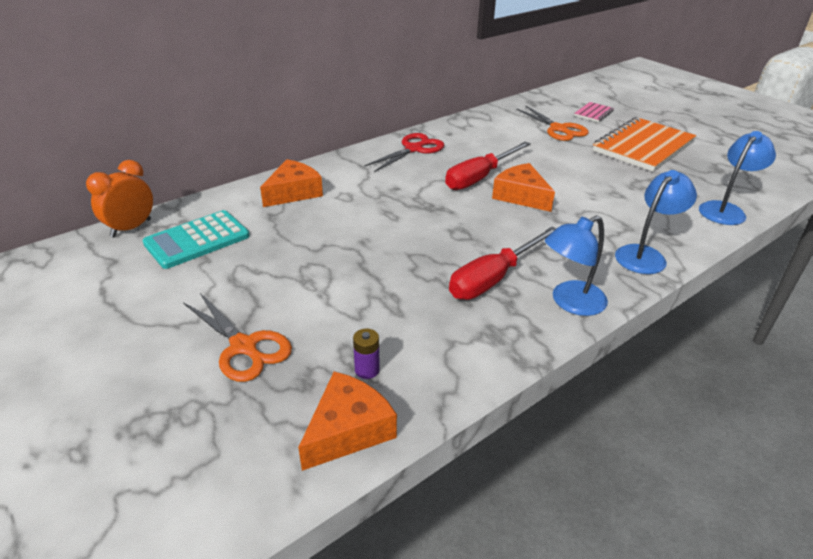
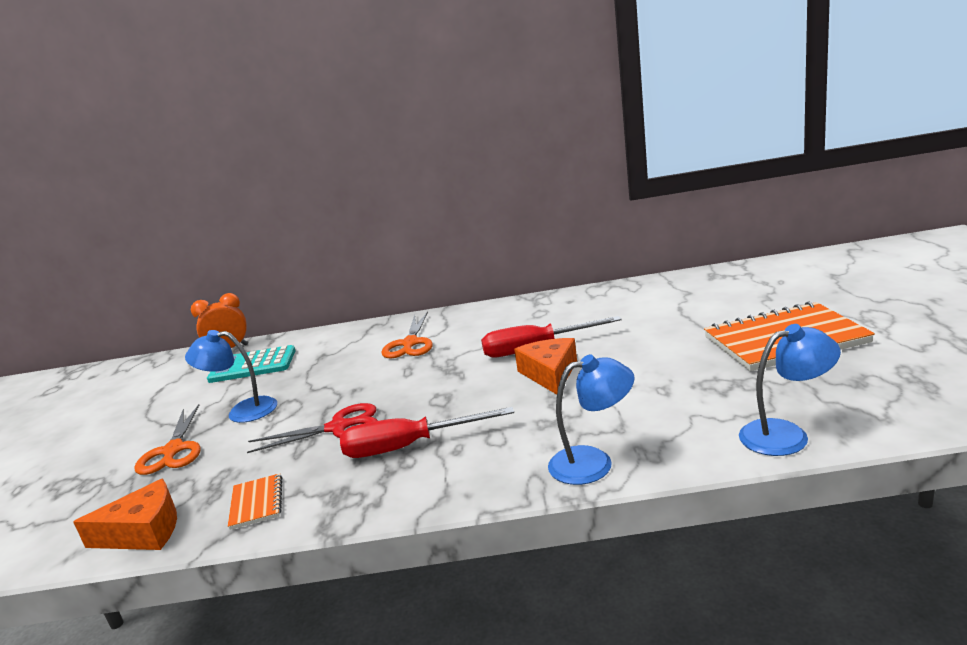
camera: 40 degrees right, 15 degrees down
(294, 192) = (363, 339): orange cheese -> none
(367, 370) = (214, 492): purple battery -> none
(414, 149) = (513, 313): red scissors -> red scissors (338, 427)
(428, 364) = (256, 503): none -> orange notebook
(558, 129) = (700, 308): orange scissors -> orange scissors (410, 343)
(570, 302) = (442, 488): blue lamp -> blue lamp (242, 411)
(593, 113) = (776, 293): pink notebook -> none

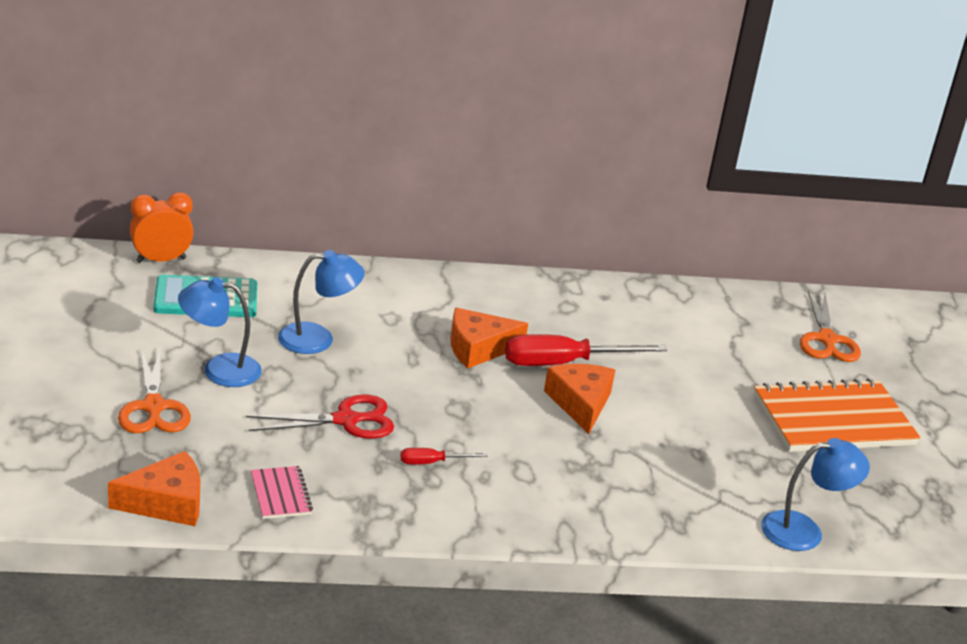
camera: 10 degrees left, 10 degrees up
(256, 503) = (280, 494): orange notebook -> pink notebook
(409, 446) = (432, 462): red screwdriver -> red screwdriver, size x0.48
(410, 343) = (408, 314): orange scissors -> orange scissors (826, 339)
(463, 353) = (478, 348): none -> orange cheese
(593, 462) = (622, 521): blue lamp -> blue lamp (317, 339)

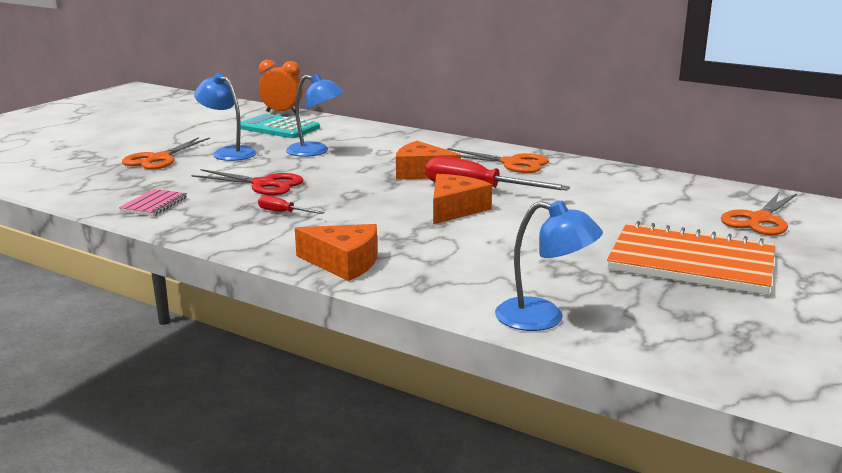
camera: 40 degrees right, 10 degrees down
(167, 503) = (82, 193): orange cheese -> orange cheese (344, 263)
(543, 305) = (511, 163): none -> orange scissors

